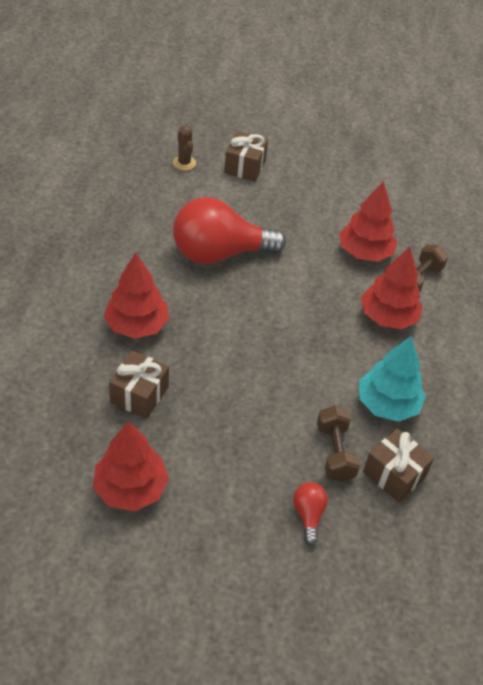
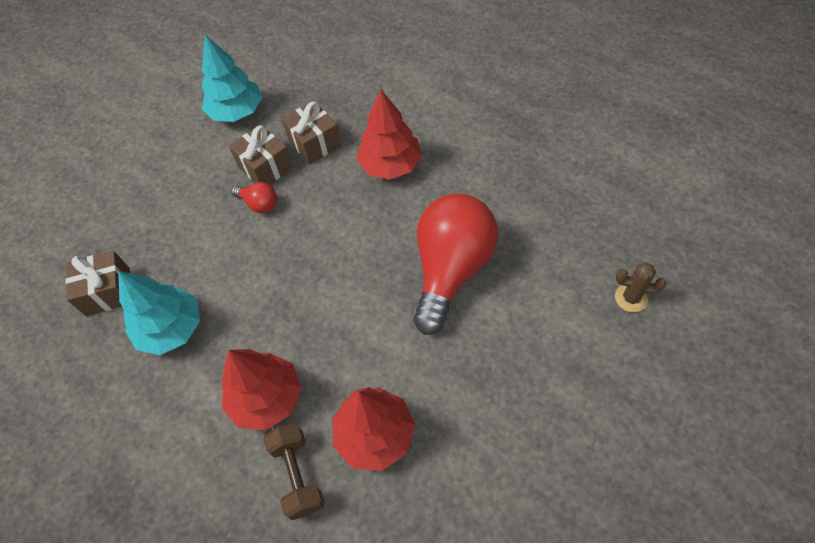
camera: 130 degrees right, 10 degrees up
(131, 488) = (237, 112): red tree -> turquoise tree
(245, 167) = (601, 369): brown gift -> brown gift (265, 167)
(308, 515) = (129, 210): red light bulb -> red light bulb (259, 204)
(334, 452) = (161, 256): brown dumbbell -> none

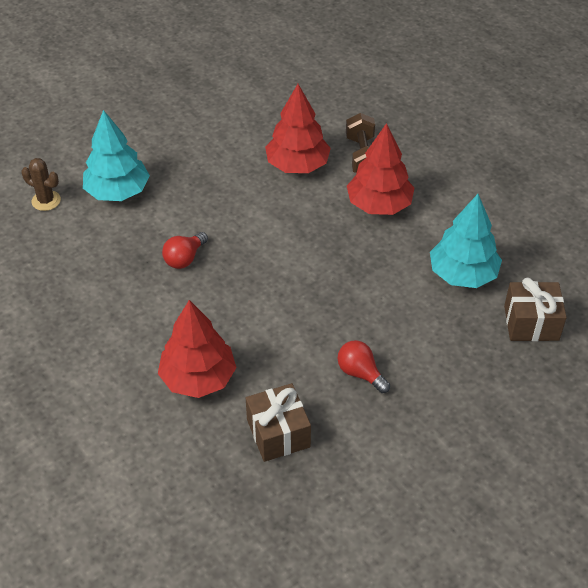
camera: 170 degrees left, 10 degrees down
(237, 112) = (372, 513): turquoise tree -> turquoise tree (117, 191)
(265, 167) = (346, 417): brown gift -> none
(451, 270) = (184, 258): red light bulb -> red light bulb, size x0.42

